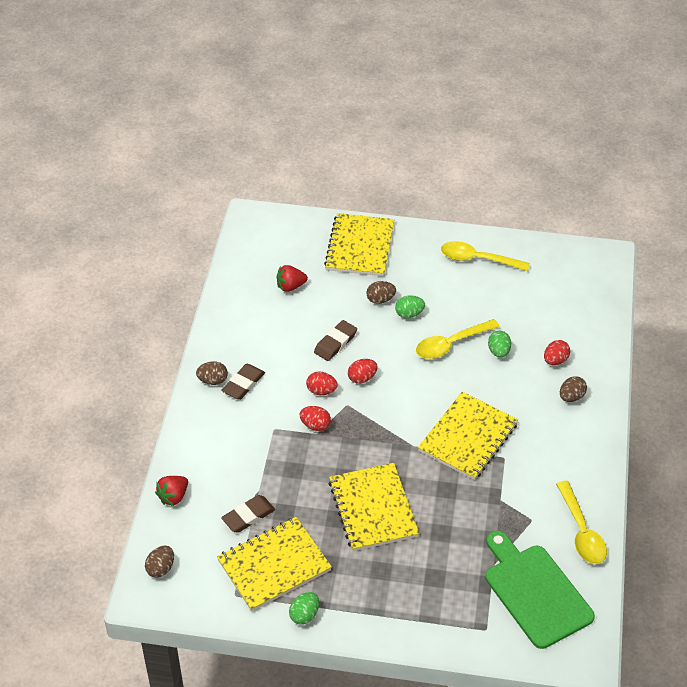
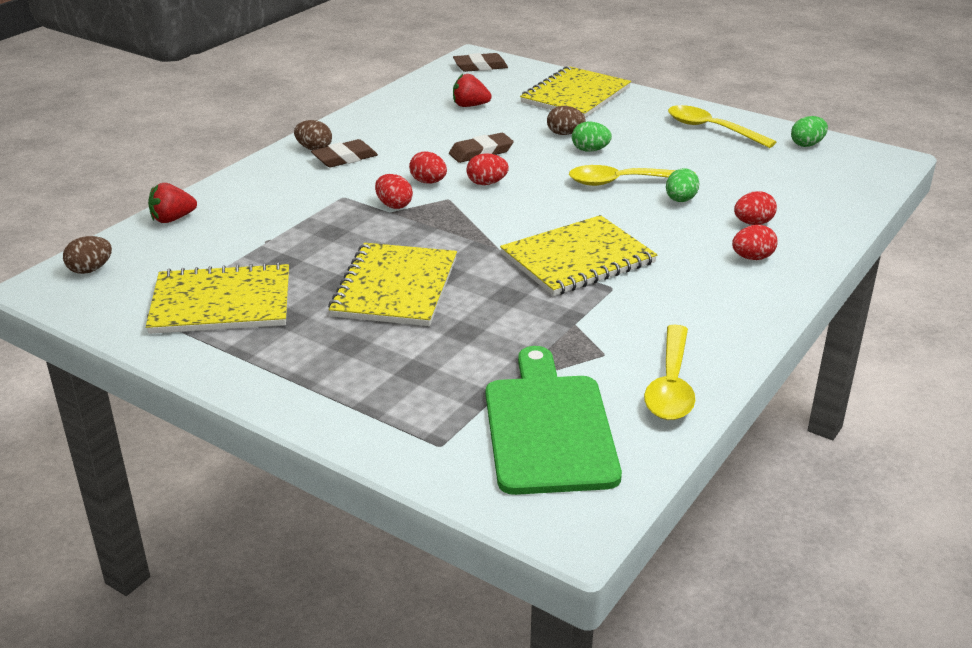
camera: 25 degrees right, 15 degrees down
(248, 516) = (238, 255): brown eraser -> brown eraser (480, 66)
(304, 615) = (209, 357): green egg -> green egg (807, 144)
(571, 397) = (752, 258): brown egg -> red egg

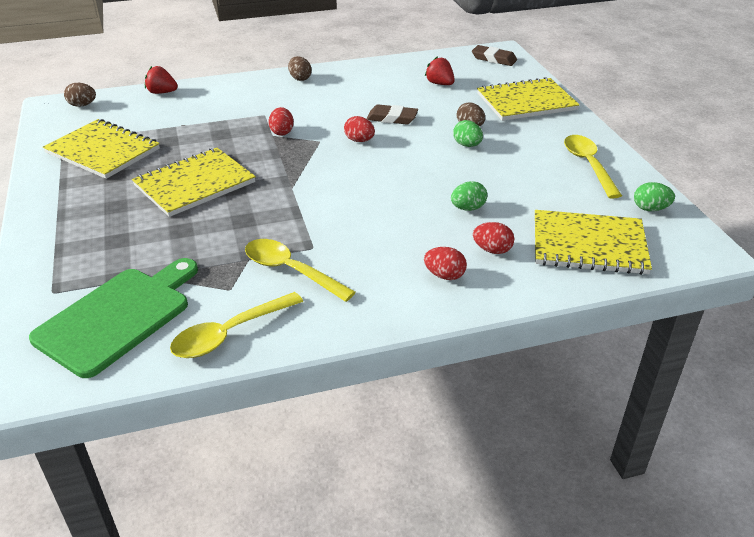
camera: 40 degrees right, 5 degrees up
(344, 158) = (306, 91): brown eraser -> none
(428, 182) = (326, 125): red egg -> none
(577, 259) = (326, 217): yellow notebook -> yellow notebook (588, 244)
(622, 182) = (449, 177): yellow spoon -> yellow spoon (290, 271)

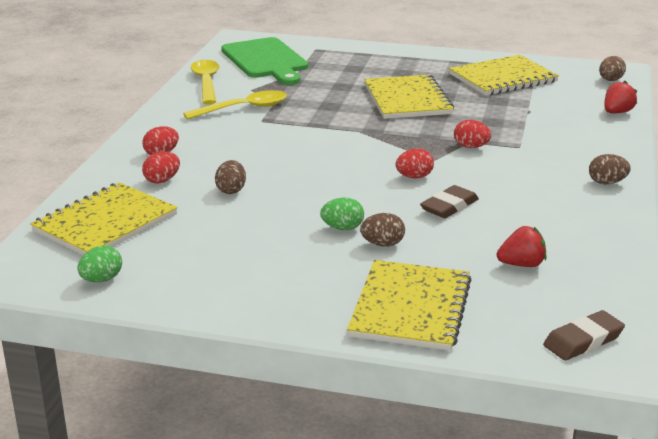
camera: 120 degrees right, 10 degrees down
(468, 208) = (231, 190): green egg -> brown egg
(588, 165) = (218, 282): yellow spoon -> none

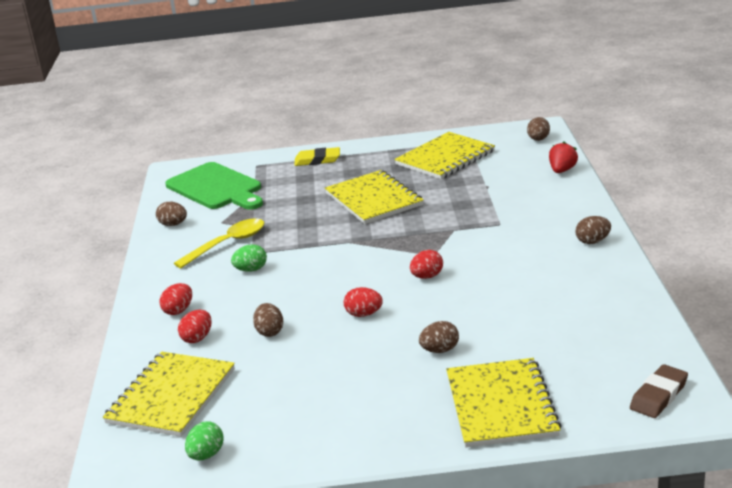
camera: 15 degrees left, 0 degrees up
(206, 82) = (173, 224): yellow spoon -> brown egg
(342, 228) = (395, 344): green egg -> green egg (251, 270)
(376, 56) = (317, 160): none -> yellow eraser
(449, 206) = (475, 298): brown eraser -> none
(471, 147) = (458, 234): red egg -> red egg (364, 314)
(521, 264) = (568, 338): red strawberry -> none

